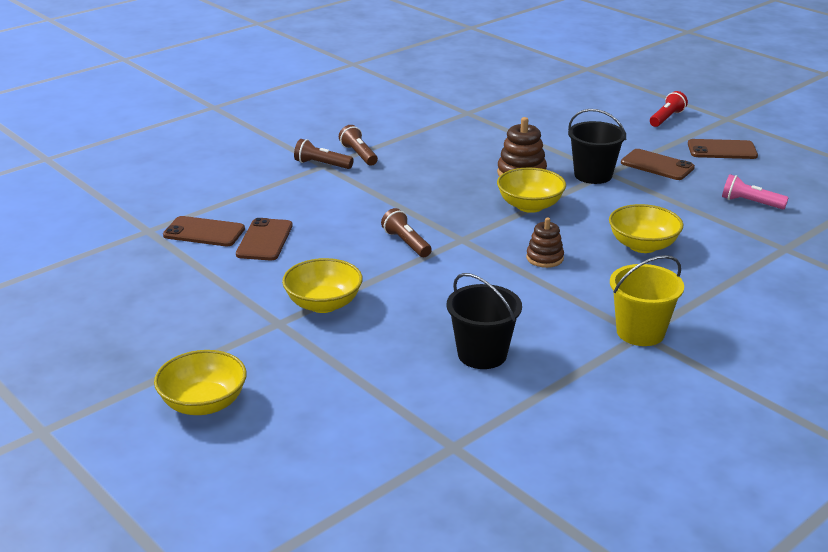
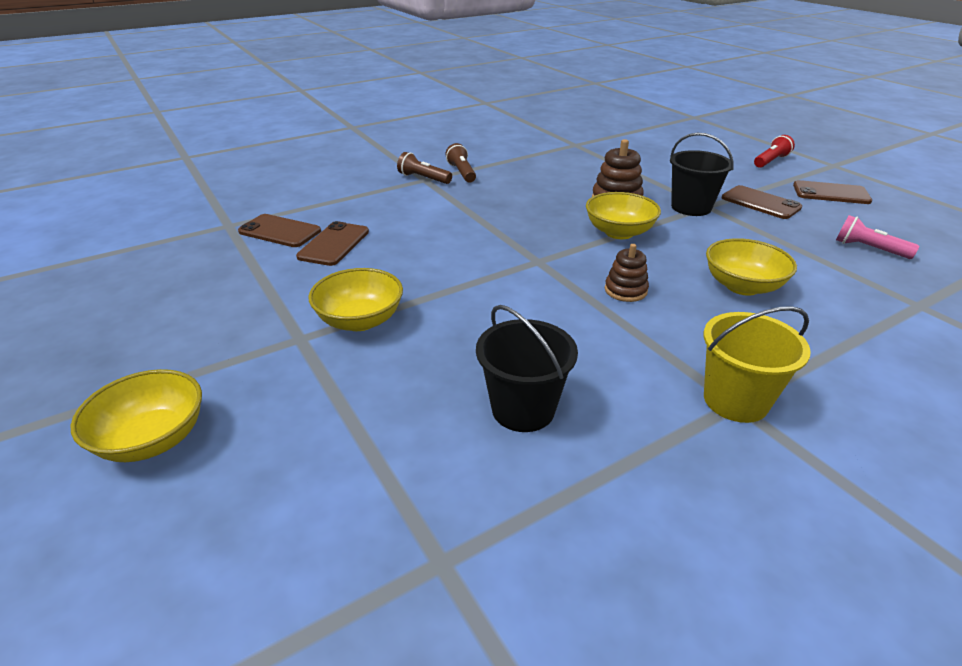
camera: 10 degrees right, 5 degrees up
(406, 243) = (477, 260): brown flashlight -> none

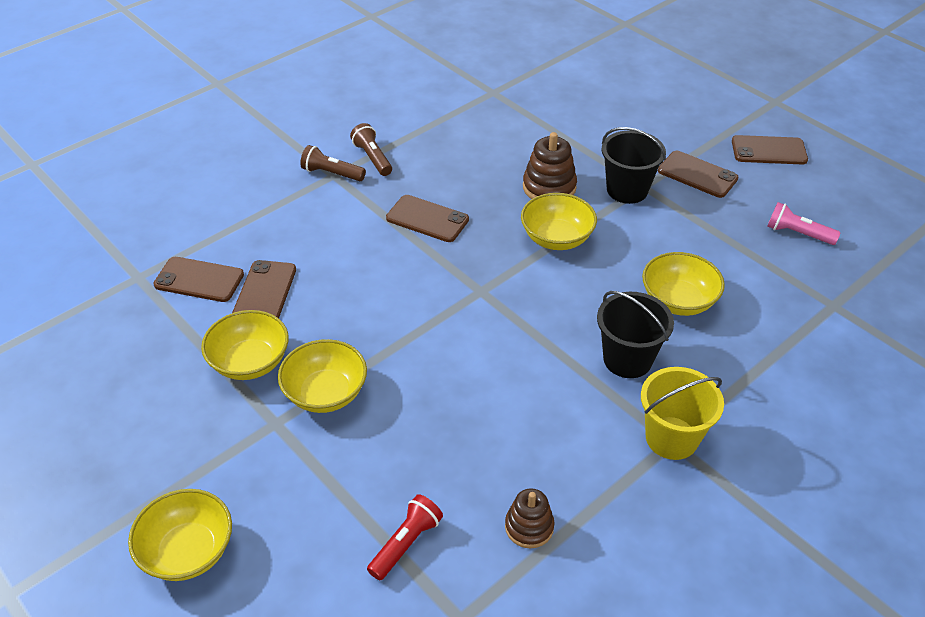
camera: 10 degrees left, 10 degrees up
(297, 290) = (250, 362): none -> yellow bowl
(499, 211) = (427, 219): none -> brown phone
(523, 409) = (497, 473): black bucket -> black bucket (627, 359)
(625, 290) = (570, 321): brown stacking toy -> brown stacking toy (529, 527)
(771, 161) = (710, 101): red flashlight -> red flashlight (406, 543)

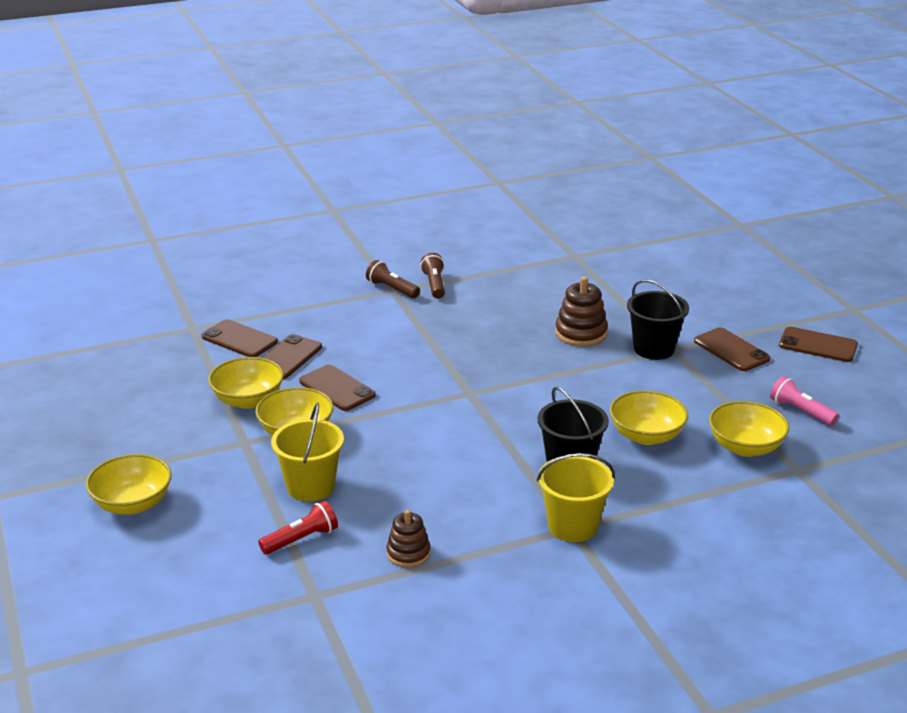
camera: 20 degrees right, 15 degrees down
(379, 465) = (310, 487): none -> yellow bucket
(427, 219) = (455, 335): brown phone -> brown phone (337, 388)
(556, 238) = (563, 370): yellow bowl -> yellow bowl (745, 447)

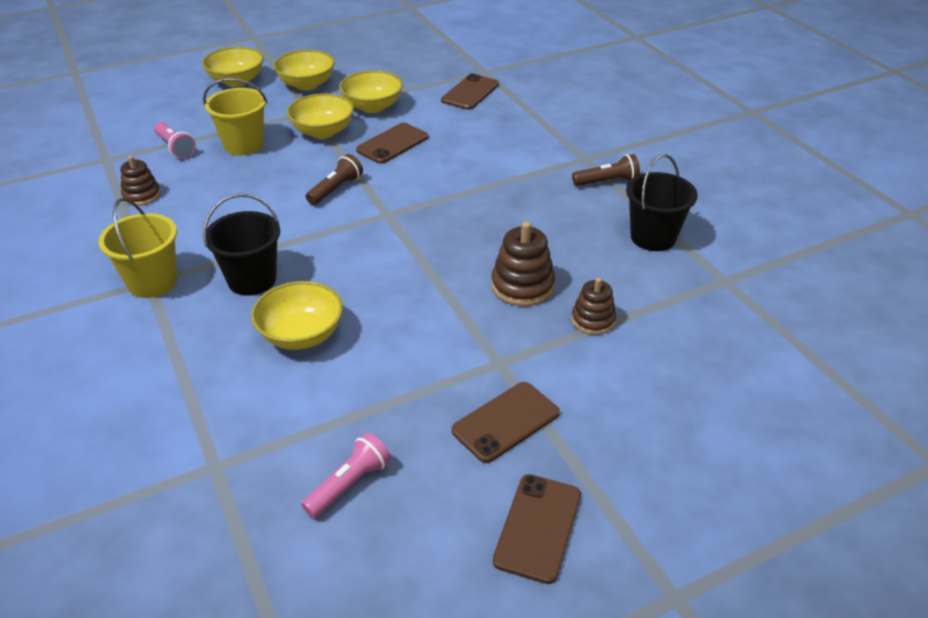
camera: 85 degrees right, 10 degrees up
(287, 358) = (442, 116): brown phone -> none
(301, 539) = (175, 147): red flashlight -> pink flashlight
(392, 289) = (588, 158): brown flashlight -> brown flashlight (336, 189)
(622, 309) = (593, 320): none -> brown stacking toy
(654, 349) = (496, 346): black bucket -> black bucket (653, 237)
(745, 447) = (269, 419): yellow bowl -> yellow bowl (306, 84)

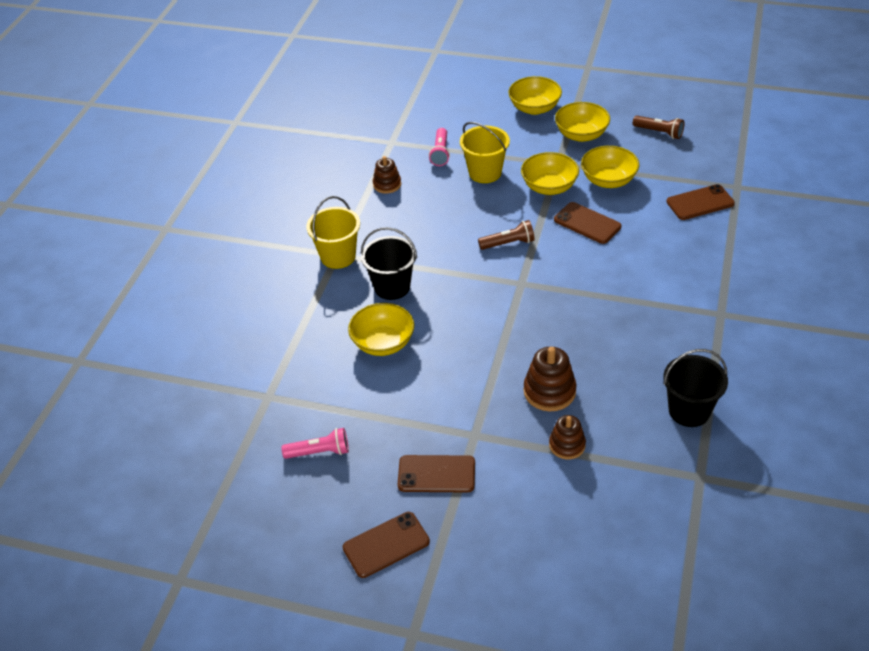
camera: 45 degrees right, 5 degrees up
(392, 144) = (587, 223): brown phone -> brown phone turned 45 degrees clockwise
(607, 182) = (712, 344): brown flashlight -> brown flashlight (659, 132)

